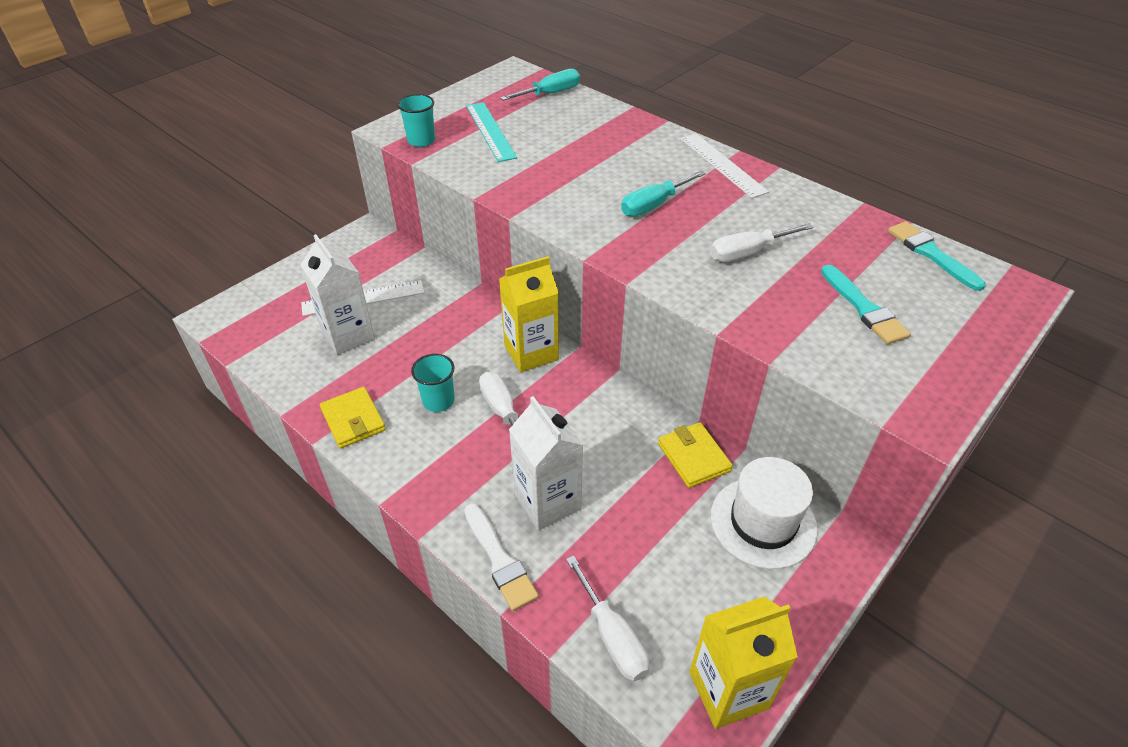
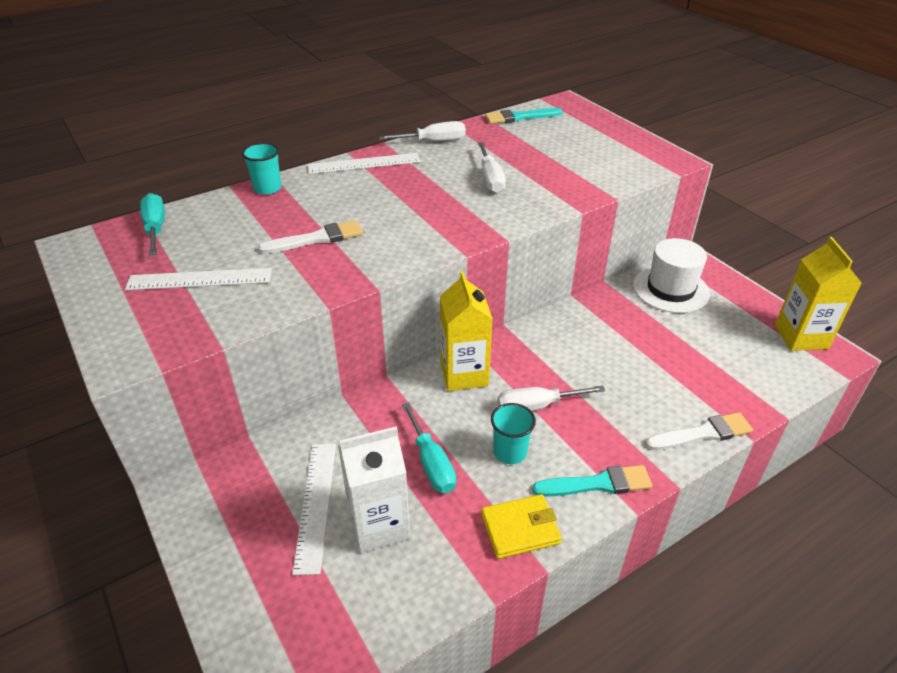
camera: 75 degrees left, 5 degrees down
(421, 141) = (176, 335): turquoise cup -> turquoise cup (267, 188)
(490, 131) = (199, 279): turquoise ruler -> white ruler
(547, 502) = (644, 394): white carton -> none
(571, 169) = (317, 239): none -> white brush
(612, 636) = (767, 381): white screwdriver -> white screwdriver (433, 141)
(653, 205) = (404, 206): turquoise screwdriver -> turquoise screwdriver (431, 463)
(693, 457) = (608, 306): yellow wallet -> none
(864, 308) = (568, 153): turquoise brush -> turquoise brush (597, 484)

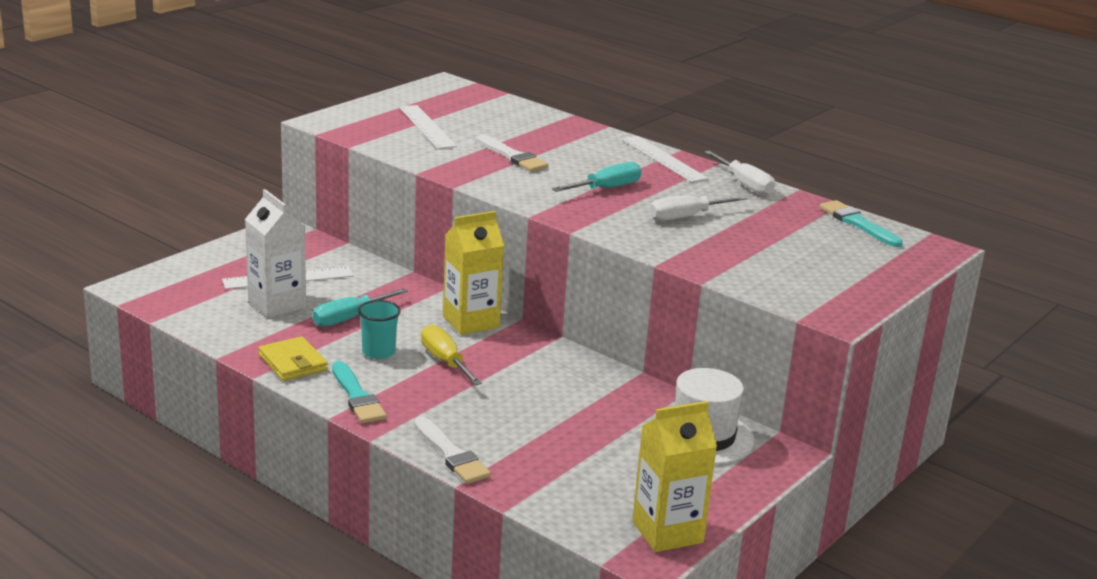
camera: 70 degrees right, 15 degrees down
(156, 228) = (486, 102): turquoise screwdriver -> turquoise screwdriver (606, 188)
(267, 188) = (581, 128): turquoise cup -> none
(536, 406) = (445, 361): white screwdriver -> yellow screwdriver

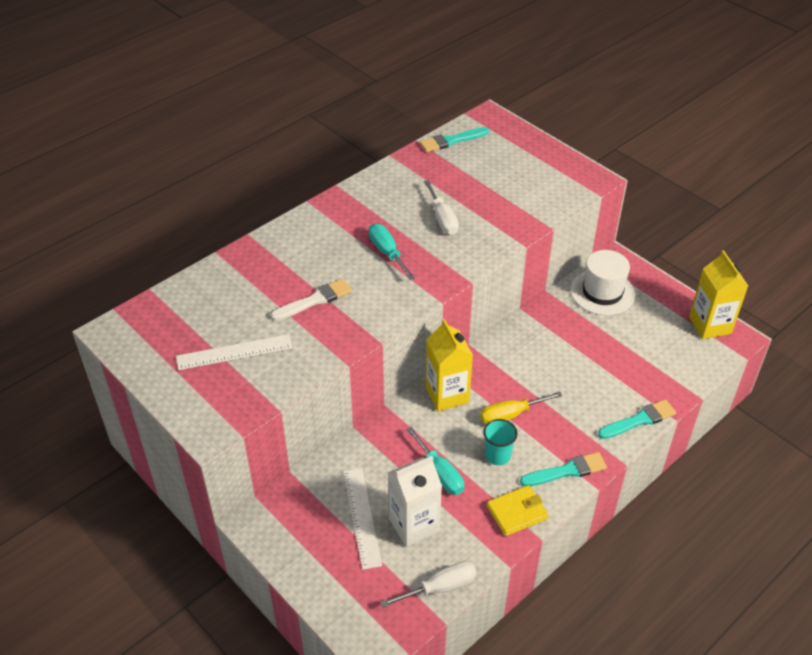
camera: 80 degrees left, 20 degrees up
(451, 454) = (639, 420): white brush -> turquoise brush
(663, 159) = (326, 213): white ruler -> none
(744, 184) = (381, 179): white screwdriver -> white screwdriver (440, 587)

